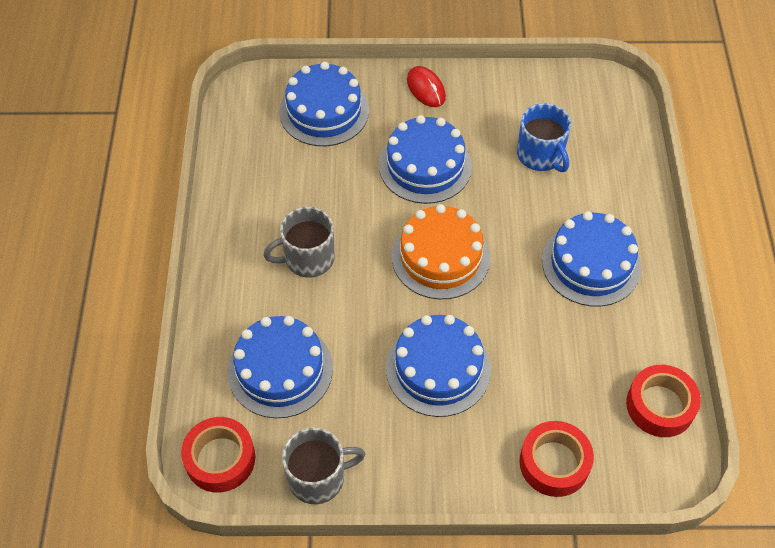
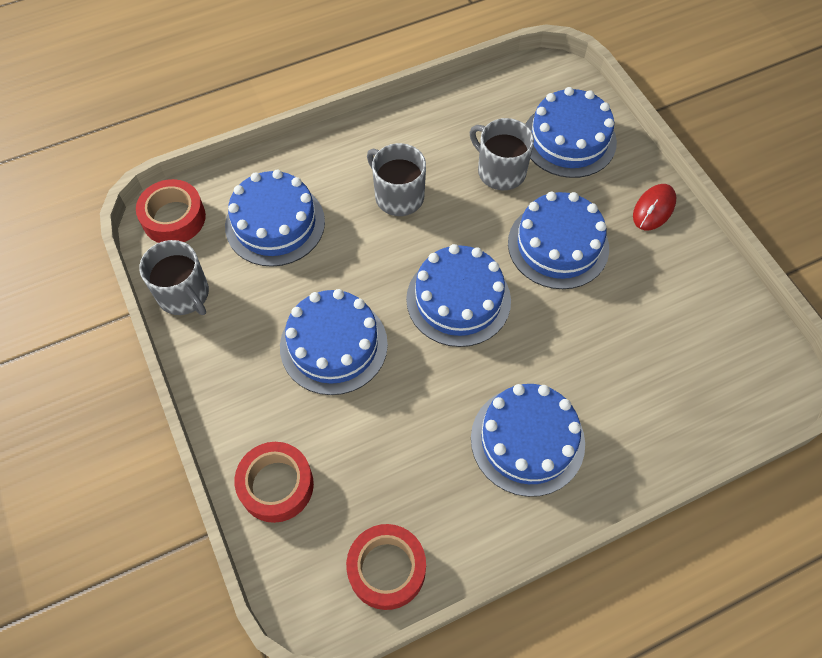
camera: 65 degrees right, 5 degrees up
(327, 172) = (500, 171): none -> grey mug
(440, 257) = (458, 299): orange cake -> blue cake
(540, 155) = (638, 343): blue mug -> none

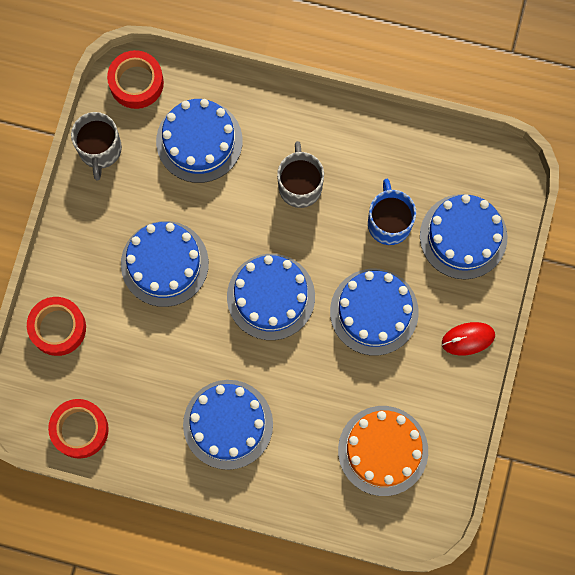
camera: 40 degrees right, 15 degrees up
(500, 171) = (389, 222): grey mug -> blue mug
(683, 350) = (383, 450): none -> orange cake

